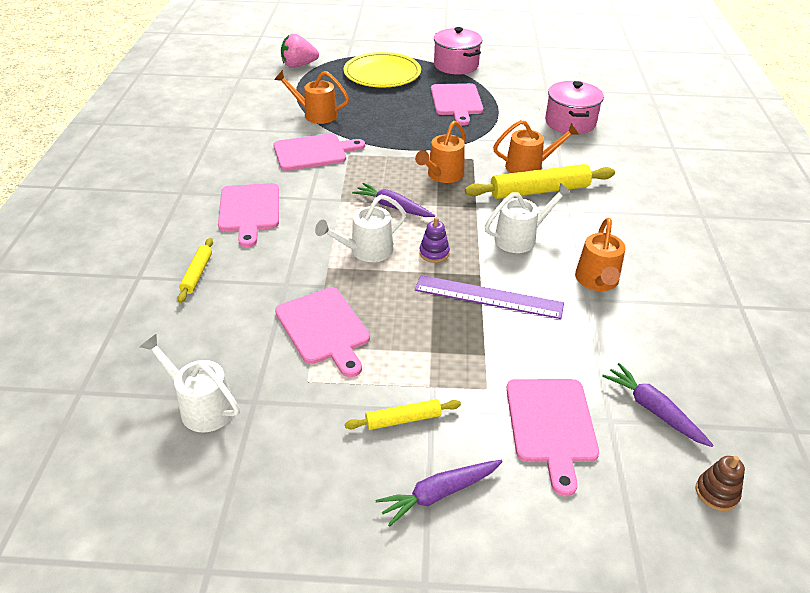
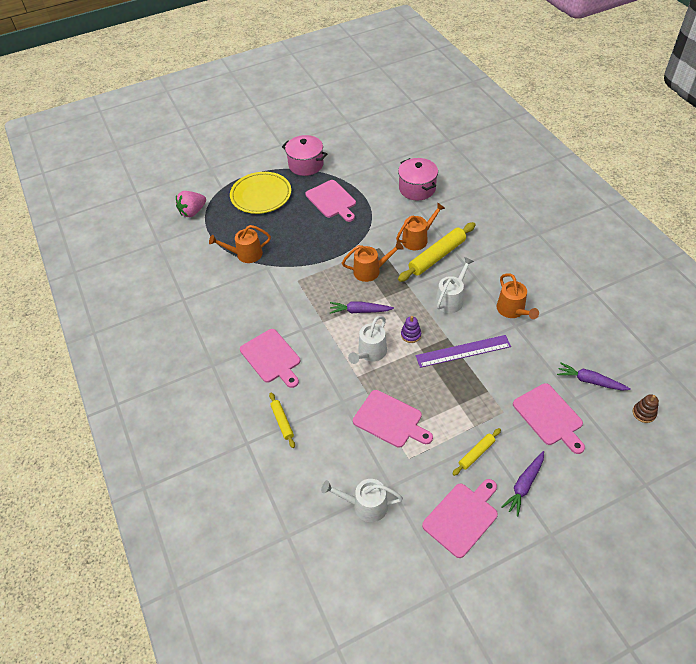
camera: 25 degrees left, 10 degrees up
(313, 152) = (272, 289): pink cutting board -> pink cutting board (462, 517)
(442, 175) = (371, 271): orange watering can -> orange watering can turned 105 degrees counterclockwise

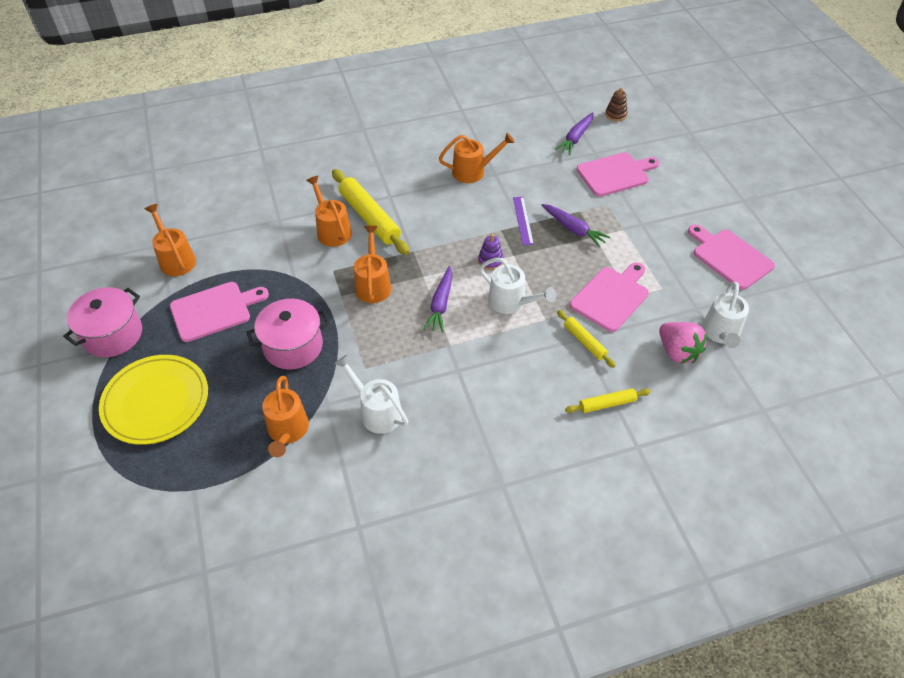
camera: 85 degrees left, 0 degrees up
(193, 212) = (148, 510): pink strawberry -> pink strawberry (677, 352)
(271, 358) = (501, 409): pink cutting board -> none
(371, 172) = (175, 259): none -> orange watering can
(417, 188) = (235, 216): pink pot -> pink pot (293, 346)
(451, 299) = (443, 217): white watering can -> white watering can (376, 411)
(463, 351) = (523, 220): purple ruler -> purple ruler, size x0.61
(476, 453) = (657, 234): yellow rolling pin -> yellow rolling pin (584, 341)
(524, 485) = (693, 207): purple carrot -> purple carrot (573, 229)

